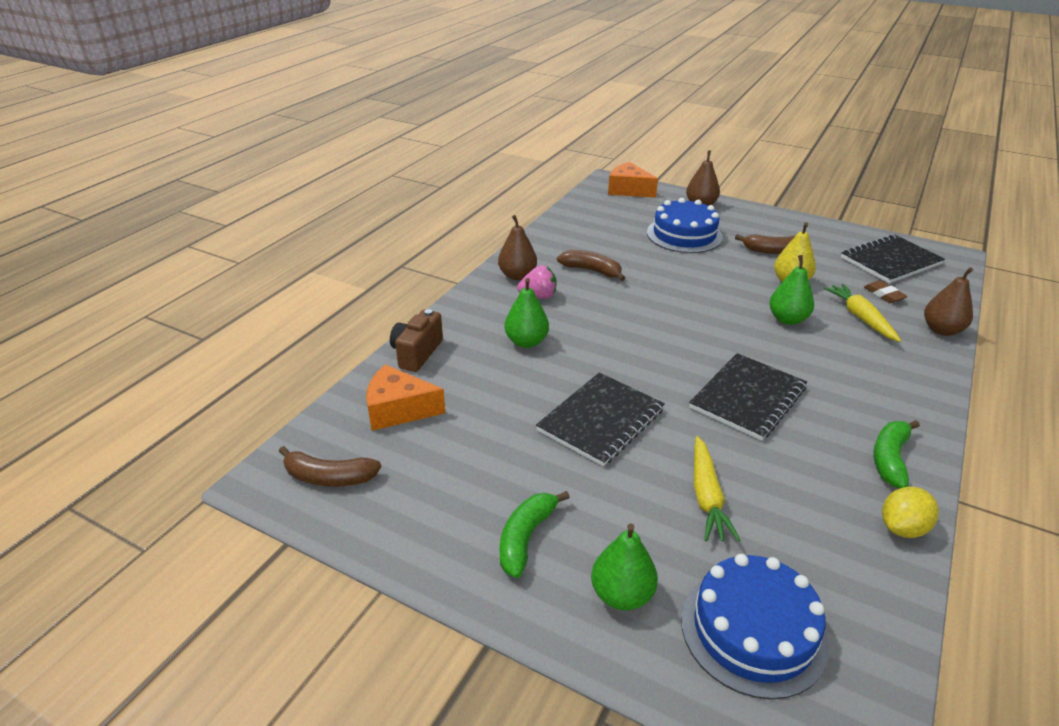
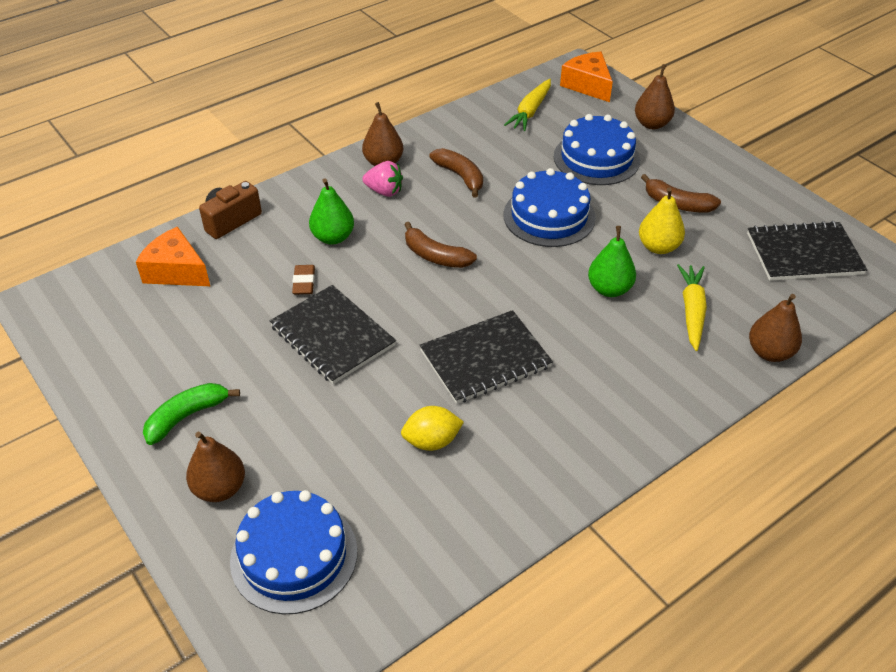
camera: 25 degrees right, 10 degrees up
(329, 477) = (83, 313): brown banana -> brown banana (435, 256)
(601, 420) = (332, 336): black notebook -> black notebook turned 75 degrees clockwise
(621, 595) = (220, 488): green pear -> brown pear
(690, 281) = (549, 216): none -> blue cake
(707, 497) = (359, 436): yellow carrot -> yellow carrot (530, 111)
(884, 295) = (749, 292): brown eraser -> brown eraser (304, 282)
(890, 459) = (561, 463): green banana -> none
(902, 528) = (504, 527): yellow lemon -> yellow lemon (432, 441)

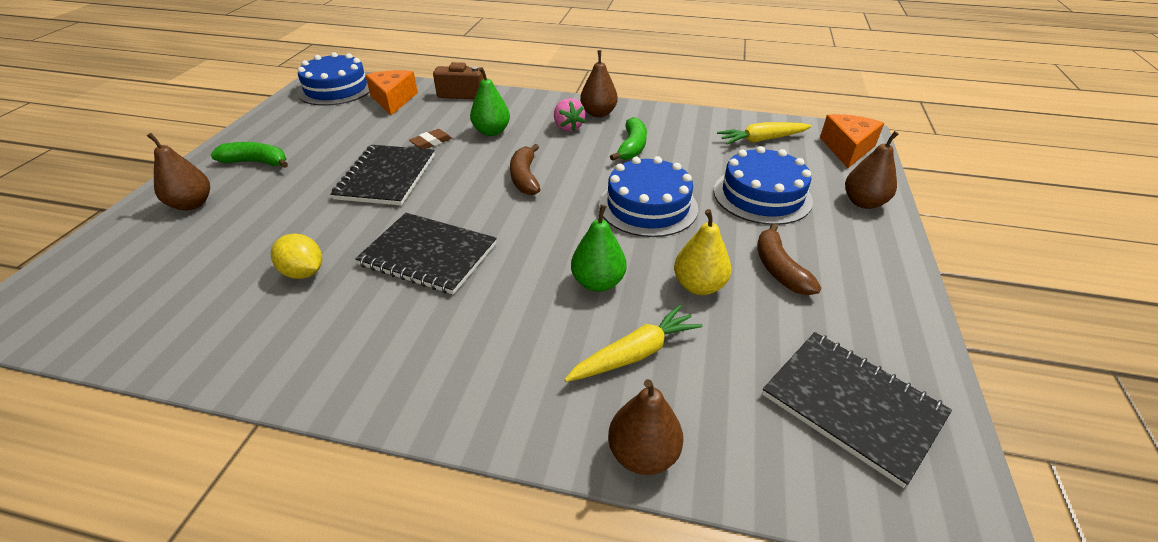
camera: 50 degrees right, 5 degrees down
(294, 555) = (135, 265): blue cake -> blue cake (336, 89)
(460, 176) = (632, 147): brown banana -> green banana

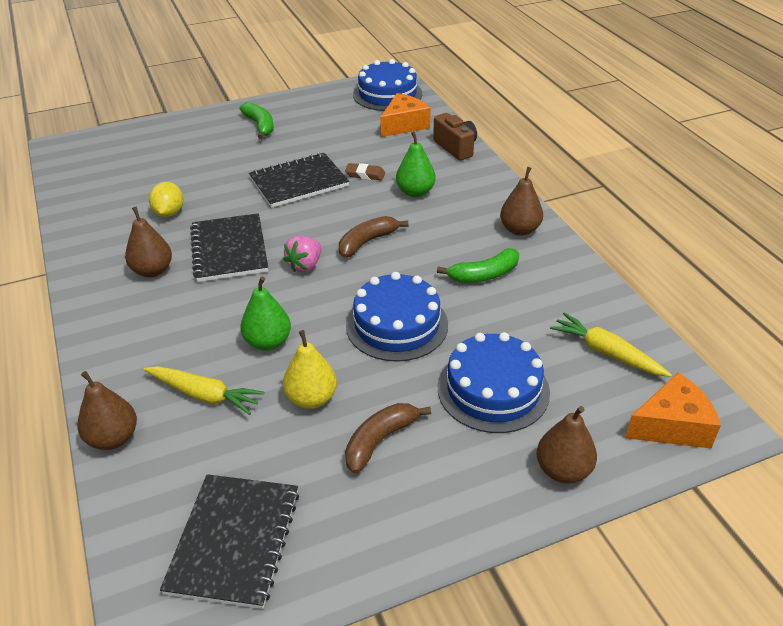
camera: 55 degrees right, 0 degrees up
(192, 204) = (195, 134): brown pear -> brown pear (152, 271)
(568, 127) = (472, 225): pink strawberry -> pink strawberry (305, 265)

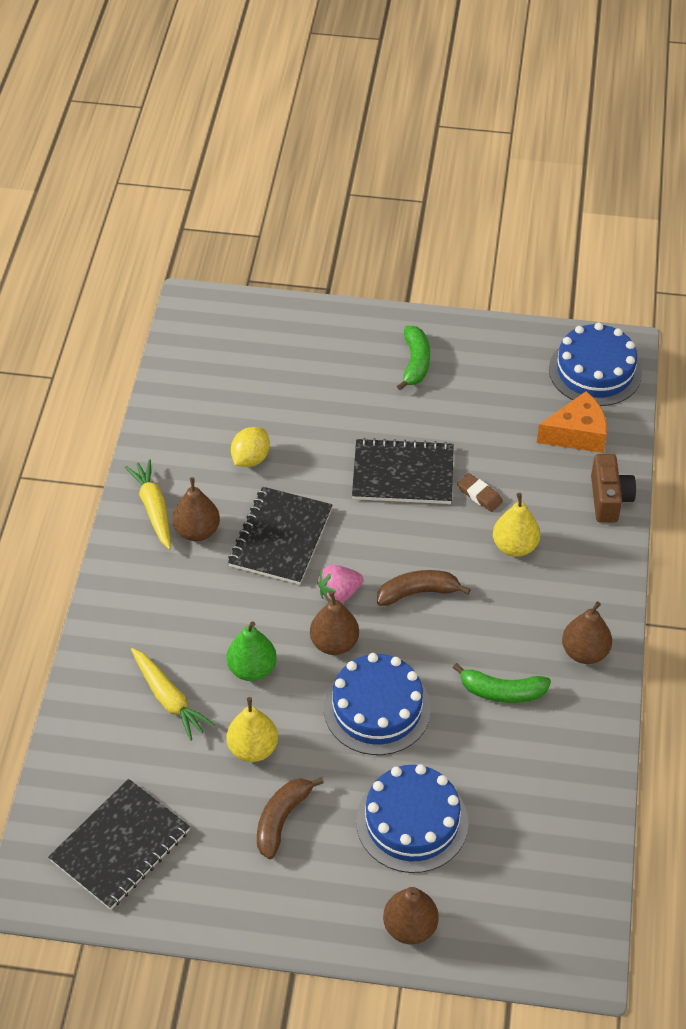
camera: 30 degrees right, 10 degrees up
(113, 438) = (78, 704): brown pear -> brown pear (334, 643)
(380, 440) = (282, 819): brown banana -> brown banana turned 45 degrees counterclockwise
(415, 192) = (515, 546): green pear -> yellow pear
(606, 352) = (546, 839): yellow carrot -> yellow carrot (153, 508)
(672, 425) = (539, 940): orange cheese -> none

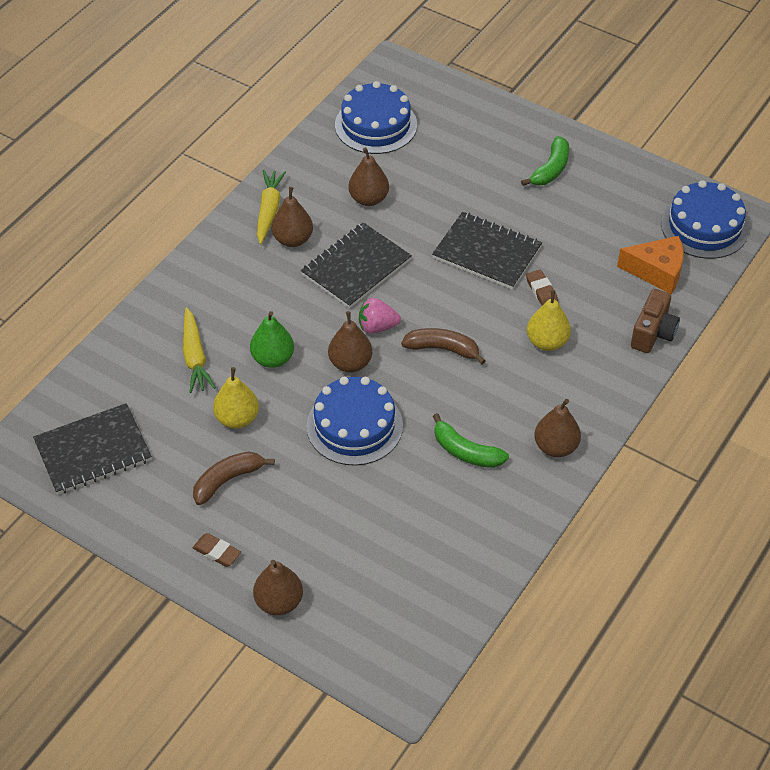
camera: 25 degrees right, 0 degrees up
(250, 459) = (368, 199): yellow lemon -> brown pear
(316, 901) = (217, 552): none -> brown eraser
(412, 821) = (329, 523): blue cake -> blue cake (376, 125)

